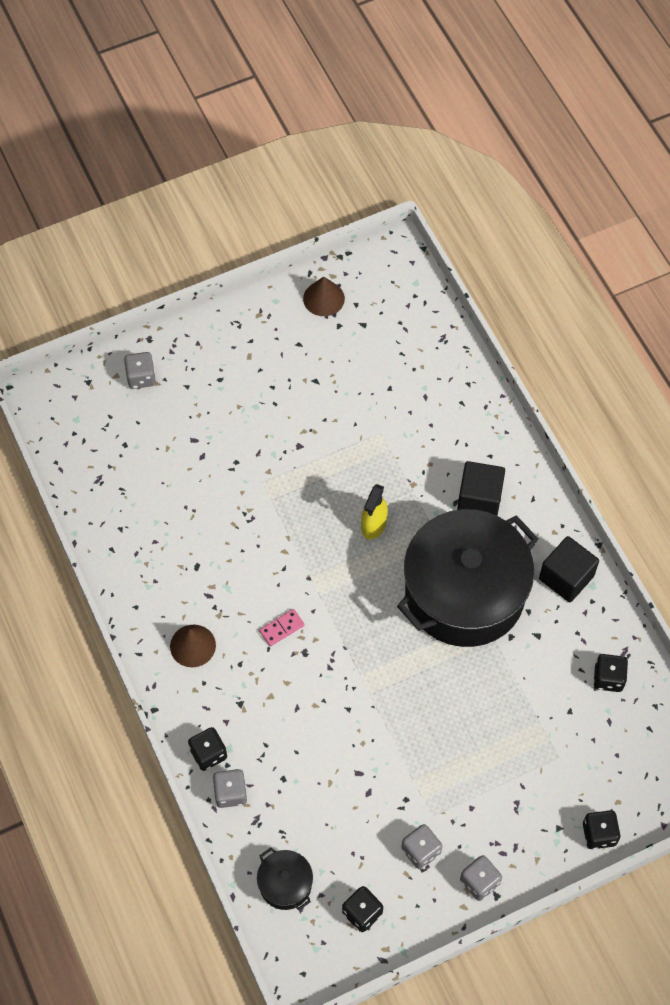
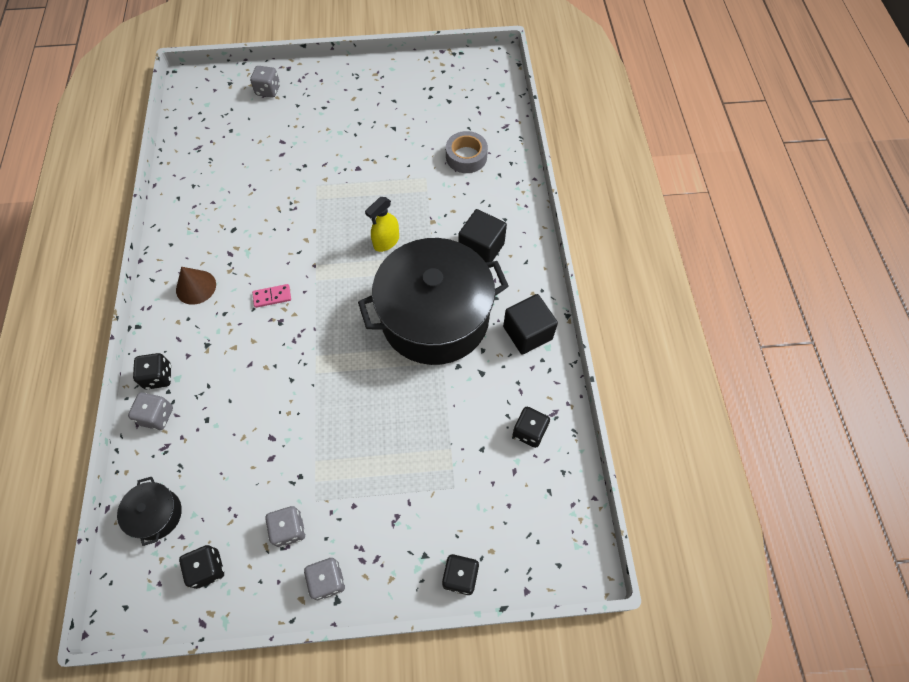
camera: 20 degrees right, 0 degrees up
(323, 298) = (428, 76): brown cone -> none
(415, 392) = (466, 157): none -> grey tape

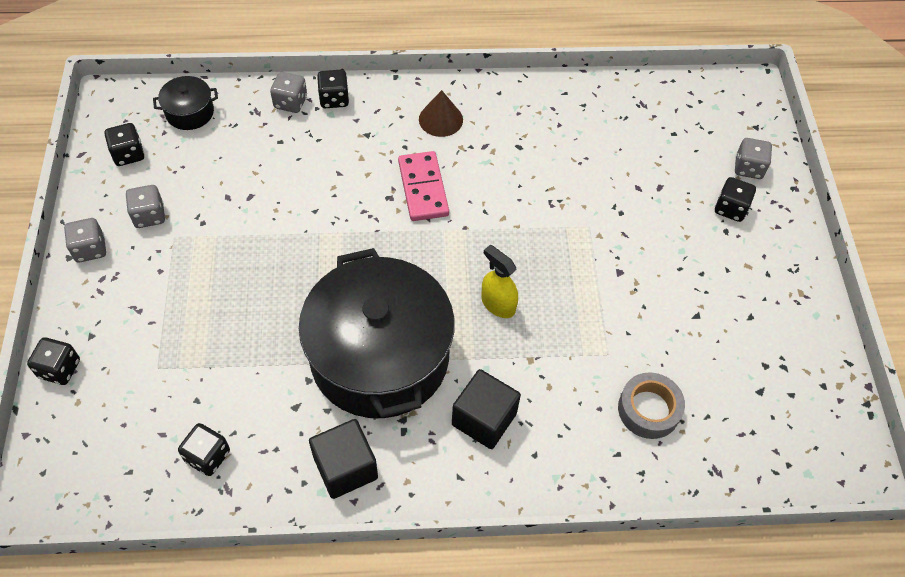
camera: 90 degrees right, 5 degrees down
(272, 297) = (423, 188): pink domino -> pink domino, size x1.82
(304, 103) = (730, 208): none -> black dice

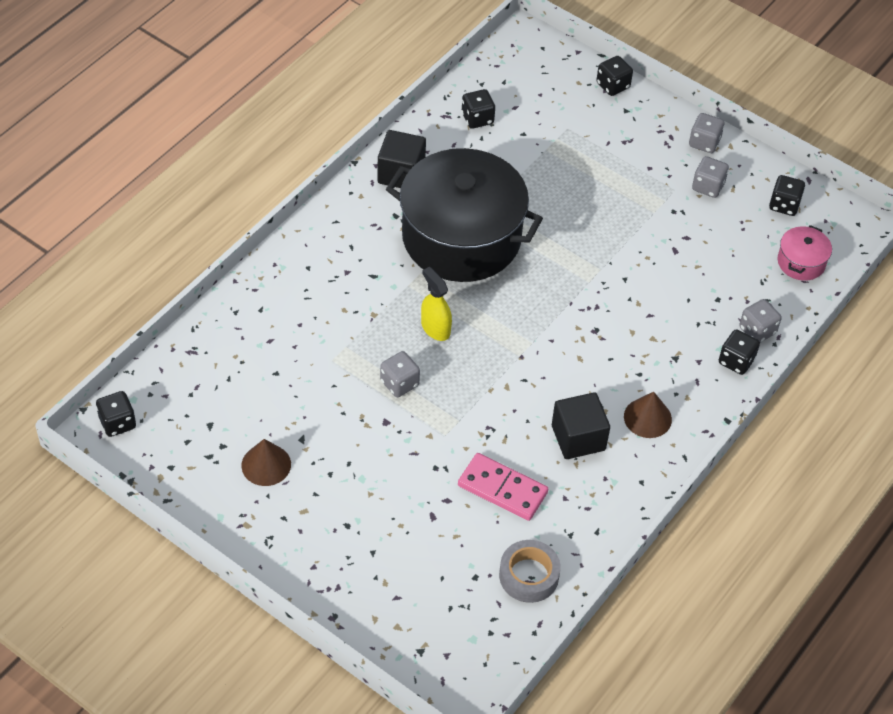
camera: 130 degrees right, 5 degrees down
(190, 112) = (801, 262): black pot -> pink pot
(423, 188) = (584, 356): pink domino -> pink domino (502, 489)
(484, 419) = (359, 259): black cube -> black cube (578, 438)
(498, 304) = (435, 328): yellow spray bottle -> yellow spray bottle turned 120 degrees counterclockwise
(649, 409) = (269, 350): grey tape -> grey tape (529, 576)
(730, 208) = (363, 548): black dice -> black dice (117, 423)
(744, 321) = (266, 465): none -> brown cone
(748, 168) = (386, 600): grey dice -> grey dice (399, 383)

